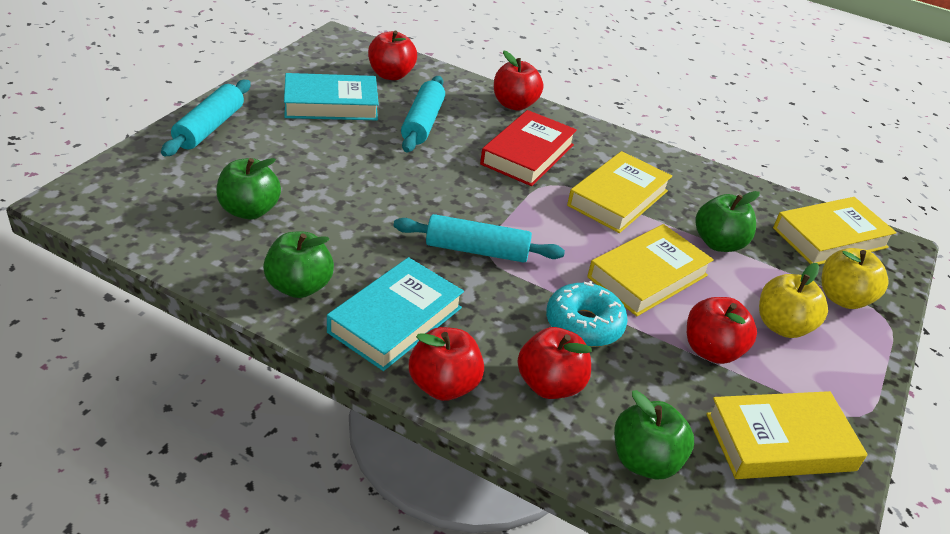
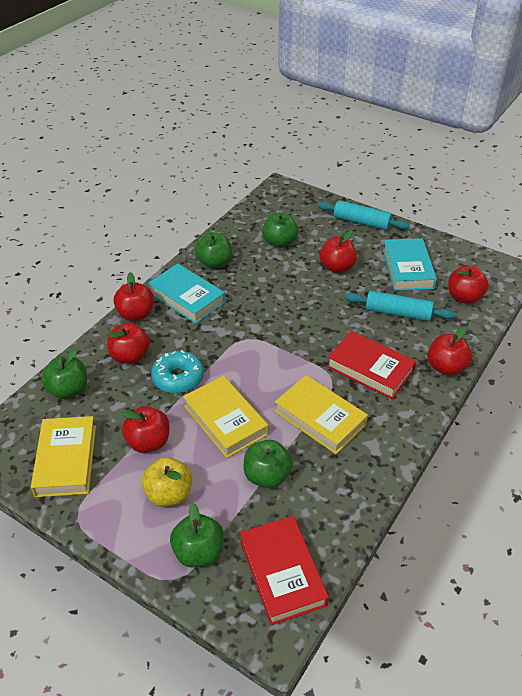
camera: 100 degrees right, 5 degrees up
(323, 160) = (337, 267): none -> red apple
(477, 250) = (249, 333): turquoise rolling pin -> none
(830, 237) = (282, 572): yellow book -> red book
(843, 298) = (198, 552): yellow apple -> green apple

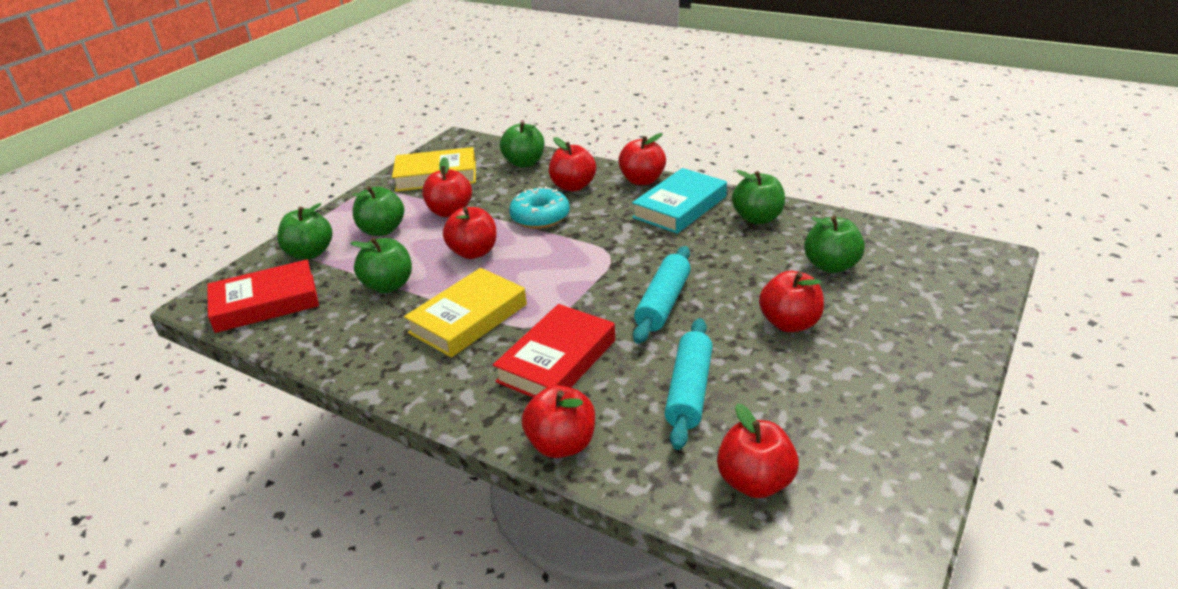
camera: 90 degrees right, 10 degrees down
(169, 494) = (382, 230): yellow apple -> green apple
(225, 420) = (474, 252): yellow book -> red apple
(361, 222) = (939, 348): turquoise rolling pin -> turquoise rolling pin (663, 303)
(408, 269) = (818, 406): turquoise book -> none

